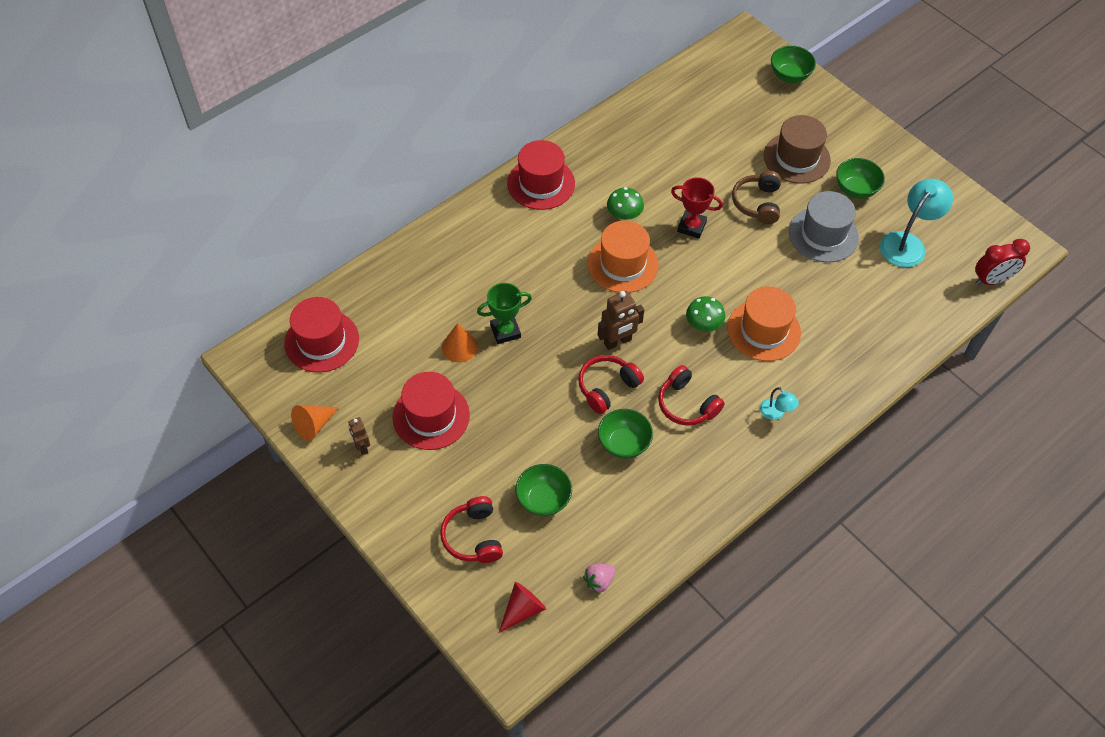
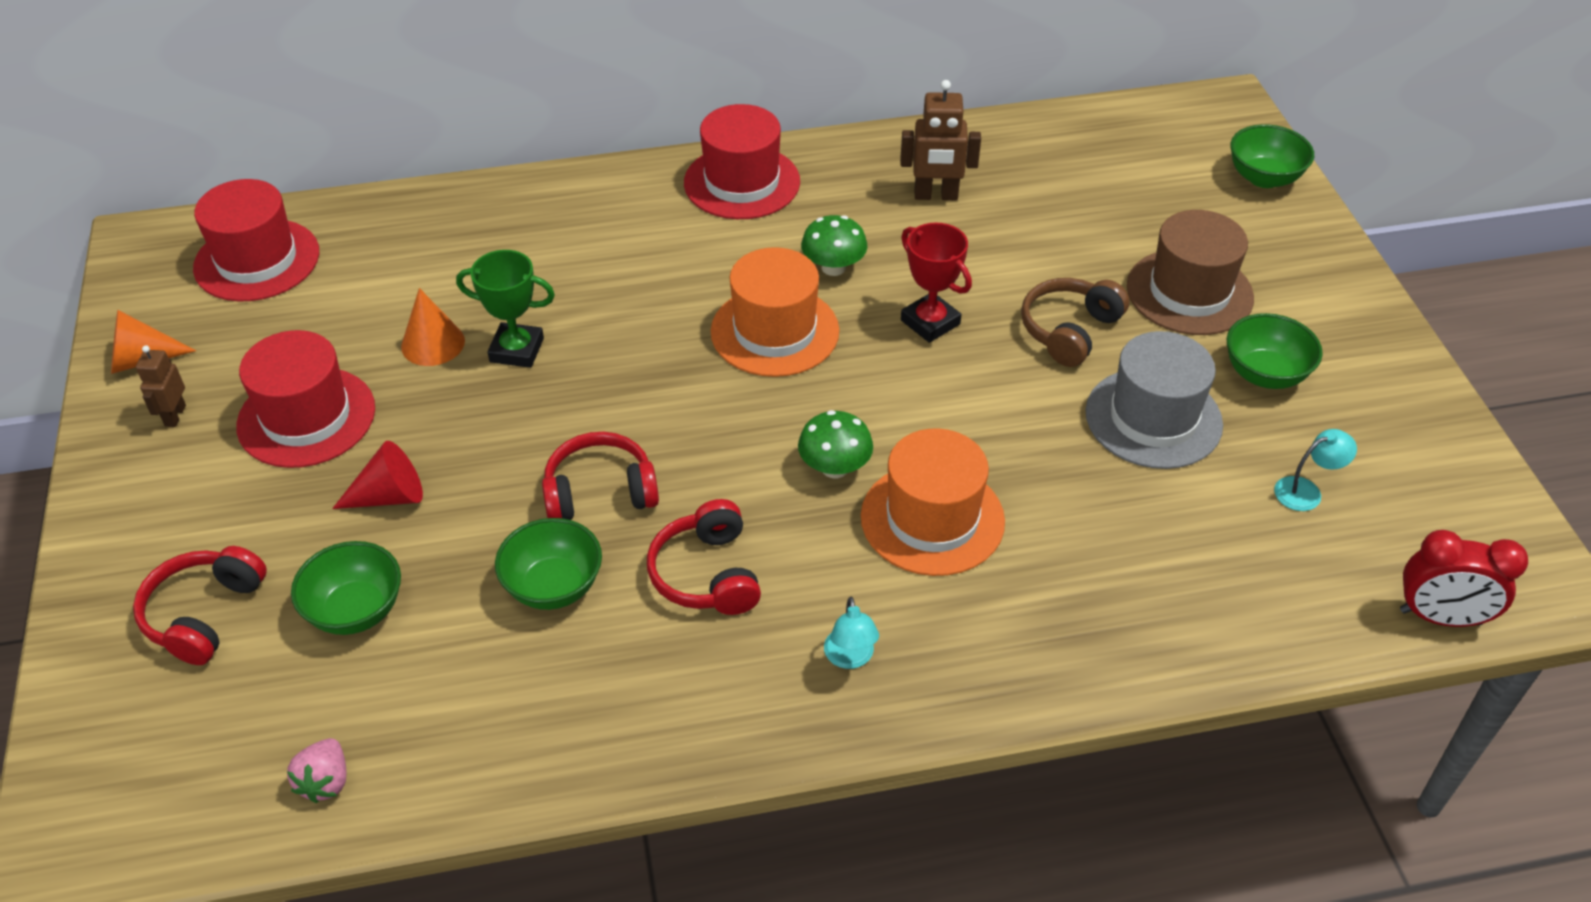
camera: 30 degrees right, 10 degrees down
(522, 610) = (170, 763): red cone -> red cone (389, 496)
(599, 581) = (325, 782): pink strawberry -> pink strawberry turned 75 degrees counterclockwise
(617, 342) = (673, 434): brown robot -> brown robot (936, 195)
(907, 243) = (1306, 491): turquoise lamp -> turquoise lamp, size x0.50

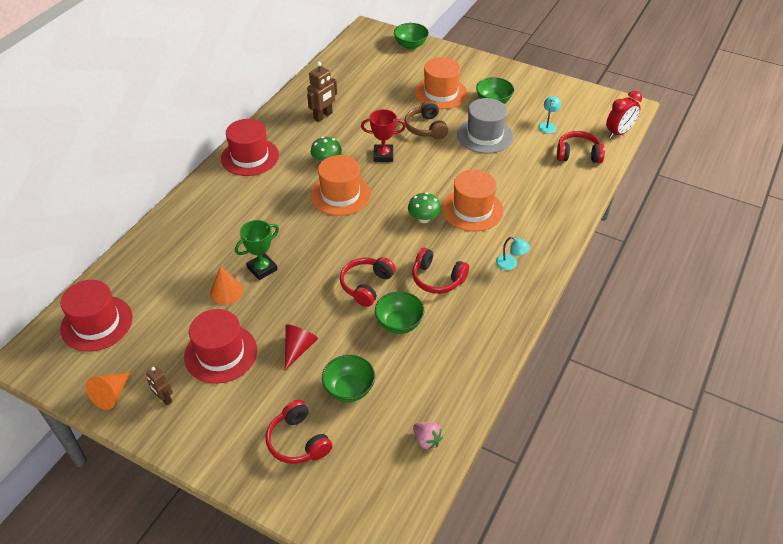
camera: 50 degrees left, 0 degrees up
(1189, 292) = (441, 93): brown hat -> orange hat
(1282, 587) = (578, 154): none -> red headphones

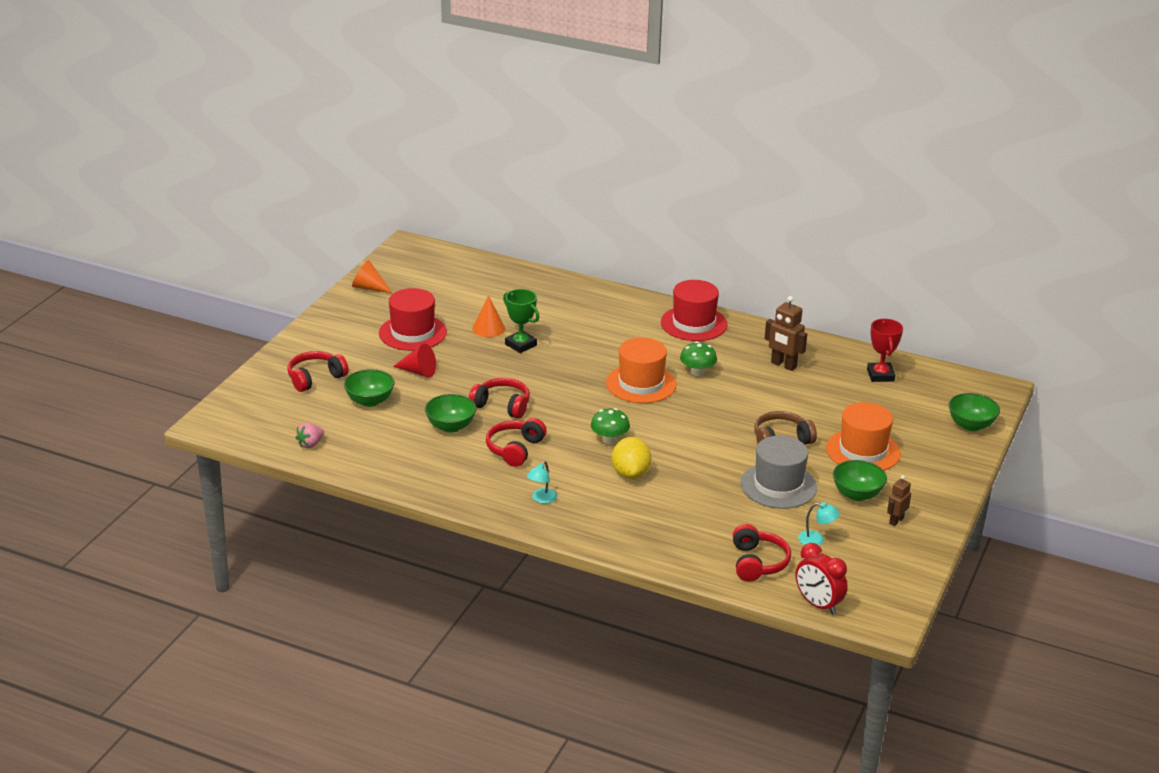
camera: 85 degrees right, 15 degrees down
(97, 323) = (447, 270): red hat -> none
(164, 399) = (363, 311): brown robot -> brown robot (896, 521)
(383, 155) = (717, 410): red trophy -> red trophy (880, 375)
(472, 209) = (630, 474): orange hat -> yellow lemon

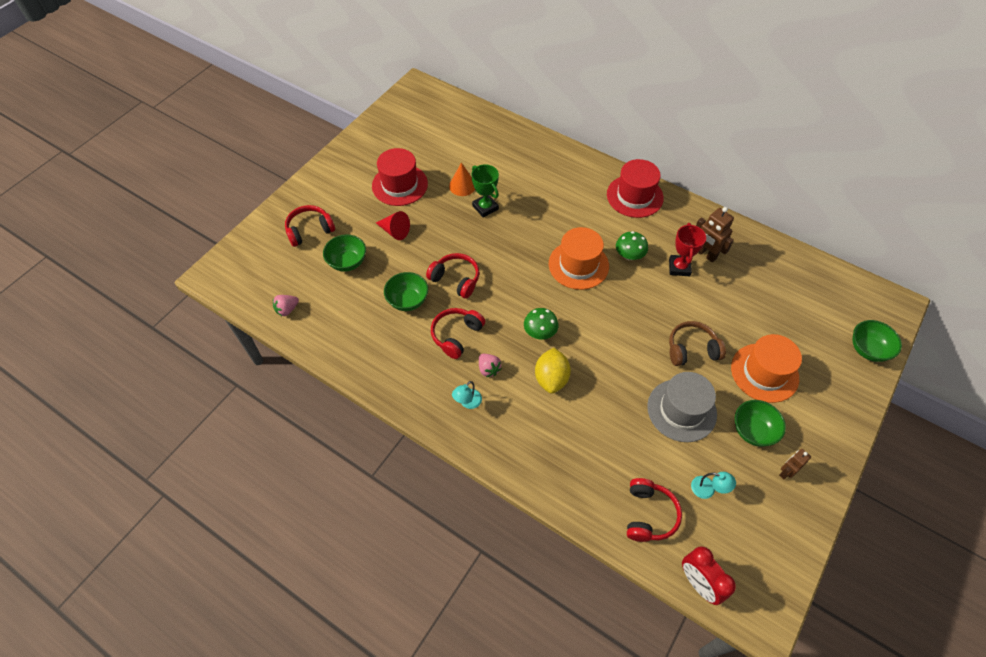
camera: 10 degrees right, 25 degrees up
(369, 288) = (376, 130): orange cone -> none
(558, 472) = (488, 369): none -> pink strawberry
(880, 375) = (790, 276): red trophy -> red trophy (679, 267)

